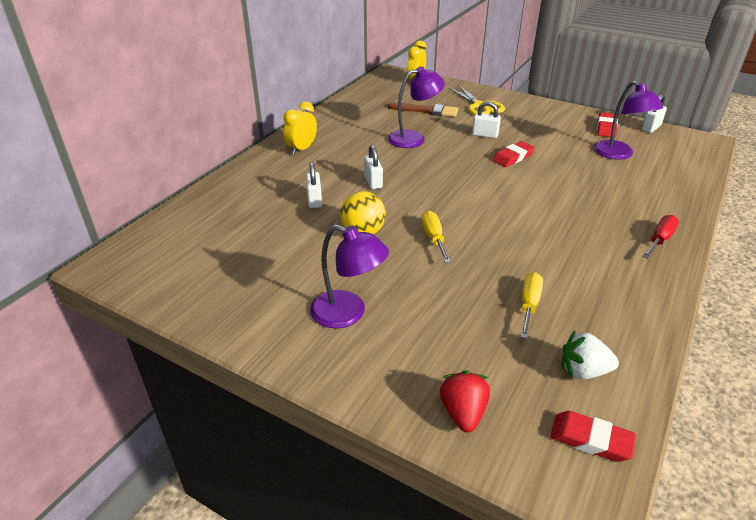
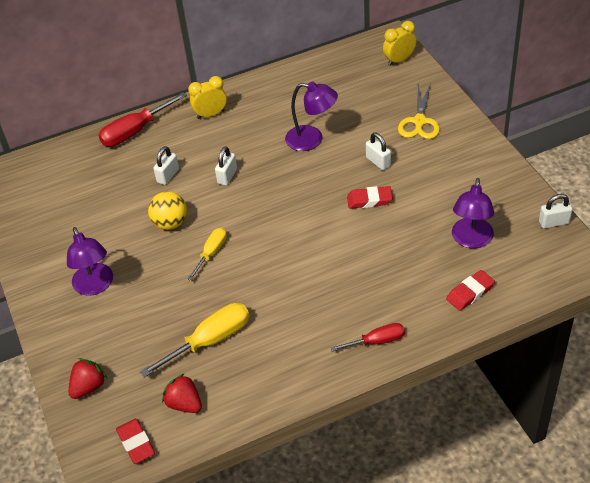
camera: 40 degrees right, 10 degrees up
(239, 181) = (135, 131): none -> red screwdriver
(426, 111) = (362, 108): brown brush -> none
(529, 304) = (210, 341): yellow screwdriver -> yellow screwdriver, size x1.64
(583, 371) = (184, 404): white strawberry -> red strawberry
(606, 128) = (506, 203): red eraser -> red eraser (470, 293)

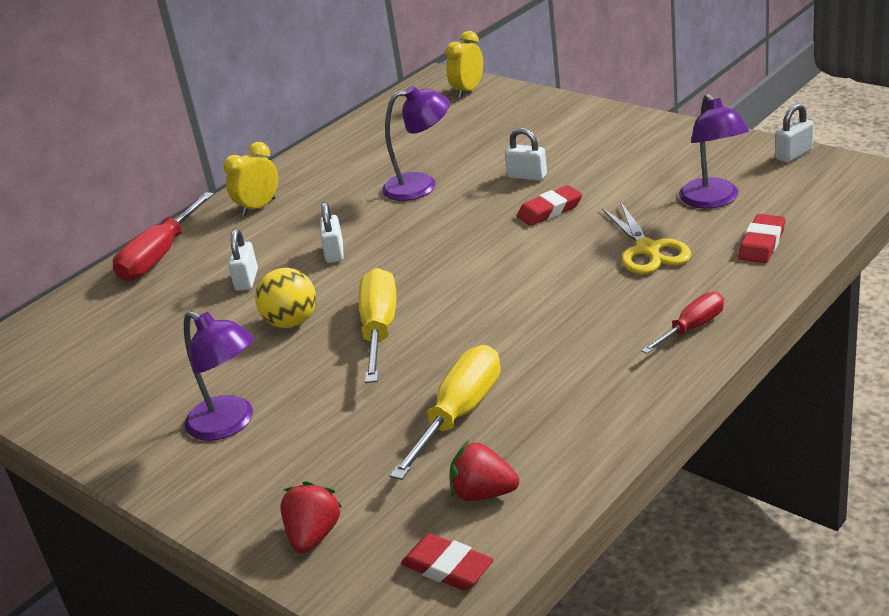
camera: 25 degrees left, 15 degrees down
(211, 253) = (379, 329): yellow screwdriver -> yellow screwdriver, size x1.64
(419, 121) = (544, 129): yellow scissors -> yellow scissors (647, 249)

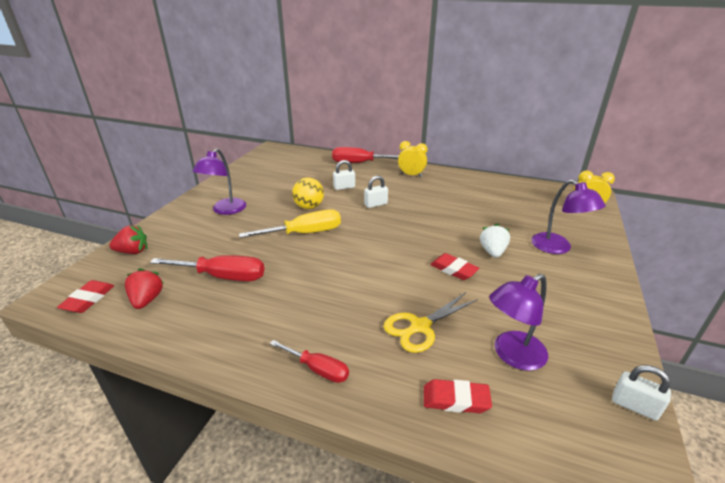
camera: 65 degrees right, 0 degrees up
(421, 185) = (458, 215): purple lamp -> purple lamp (557, 248)
(459, 414) = (223, 277): yellow screwdriver -> red screwdriver
(527, 176) = (492, 252): white padlock -> white strawberry

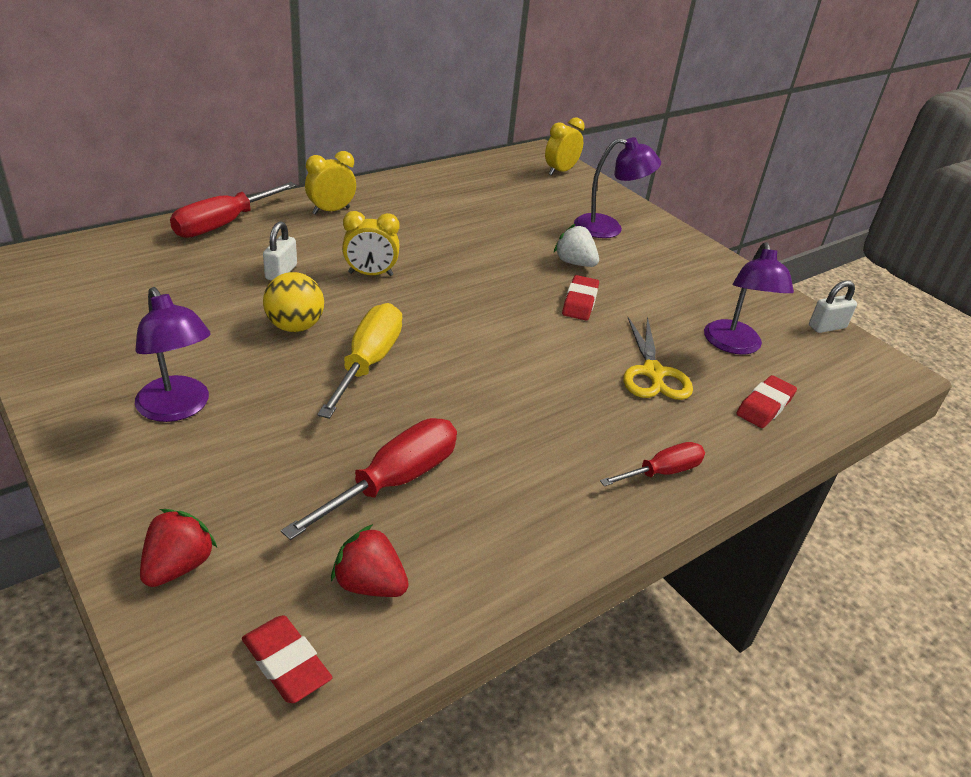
camera: 60 degrees left, 5 degrees up
(376, 204) = (370, 274): white padlock -> yellow clock
(453, 269) = (580, 302): red eraser -> red eraser turned 60 degrees counterclockwise

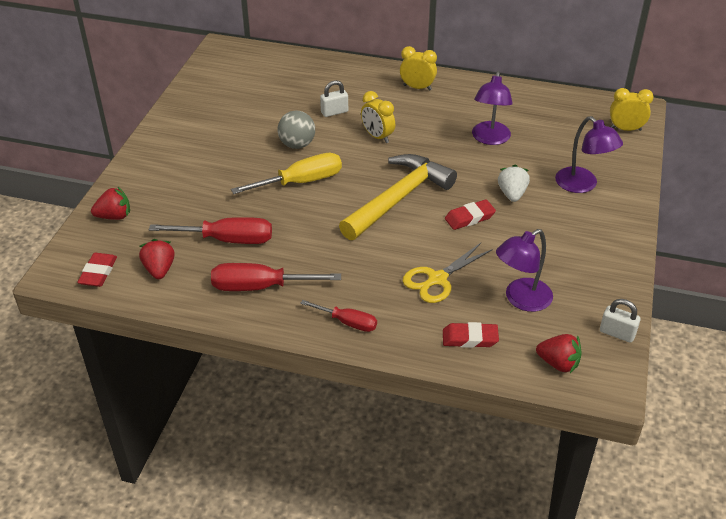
camera: 55 degrees right, 5 degrees up
(178, 408) = (197, 155): purple lamp -> purple lamp (489, 139)
(223, 224) = (347, 70): red screwdriver -> red screwdriver (260, 287)
(295, 326) = (297, 145): yellow ball -> grey ball
(493, 321) = (398, 199): none -> yellow hammer
(844, 378) = (558, 363): none -> red strawberry

